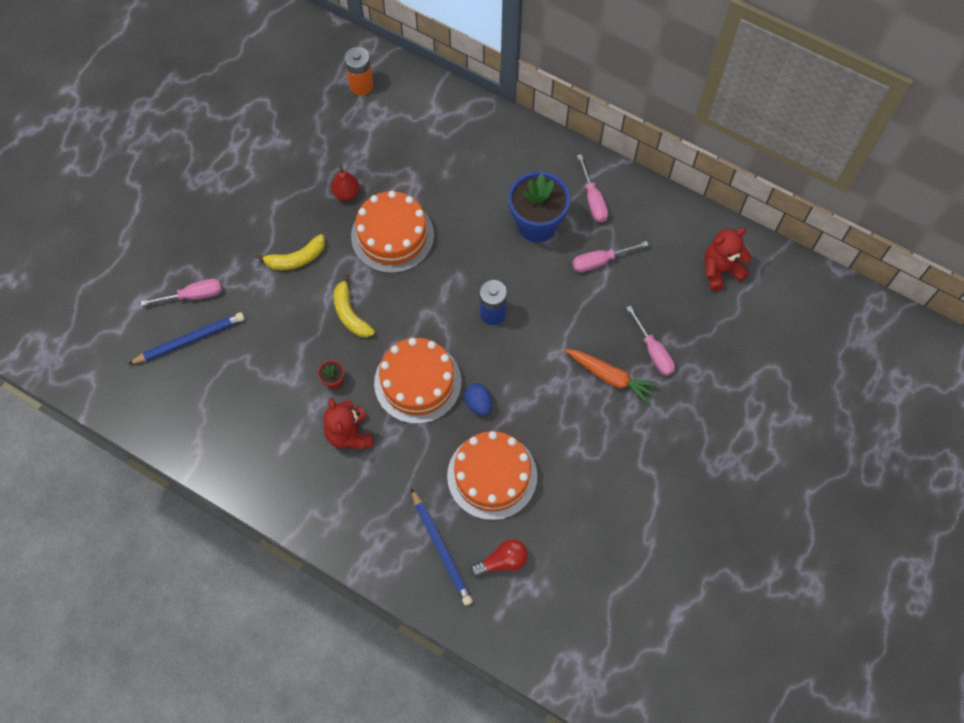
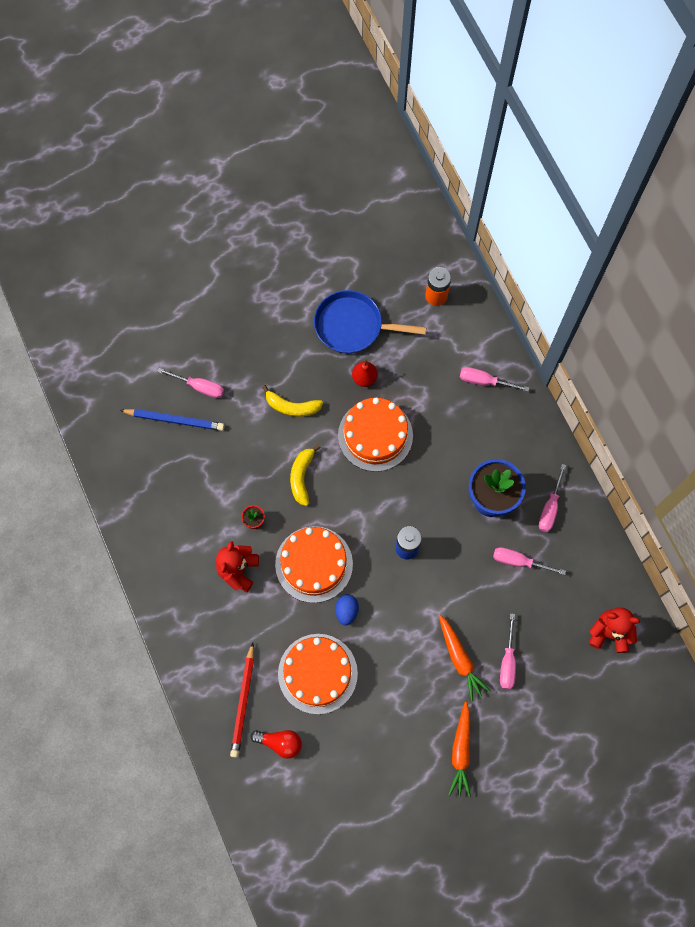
camera: 35 degrees right, 5 degrees up
(303, 155) = (353, 326): none -> blue pan
(441, 549) = (243, 702): blue pencil -> red pencil
(457, 131) = (484, 381): none -> pink screwdriver
(670, 455) = (461, 751): none -> orange carrot

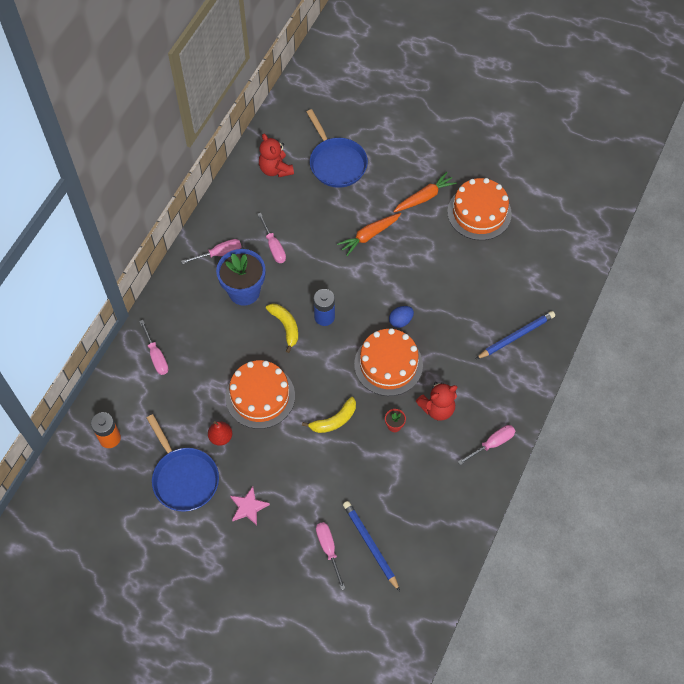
camera: 130 degrees left, 10 degrees down
(243, 702) = (516, 336): red pencil -> blue pencil
(280, 742) = (518, 296): red light bulb -> none
(286, 355) = (248, 507): none -> pink star
(292, 407) = (287, 469): yellow banana -> yellow banana (285, 326)
(317, 673) = (456, 307): orange cake -> orange cake (479, 213)
(460, 659) = (369, 236): orange carrot -> orange carrot turned 150 degrees counterclockwise
(507, 661) = (345, 209): pink screwdriver -> pink screwdriver (492, 444)
(571, 698) = (336, 163): none -> blue pan

